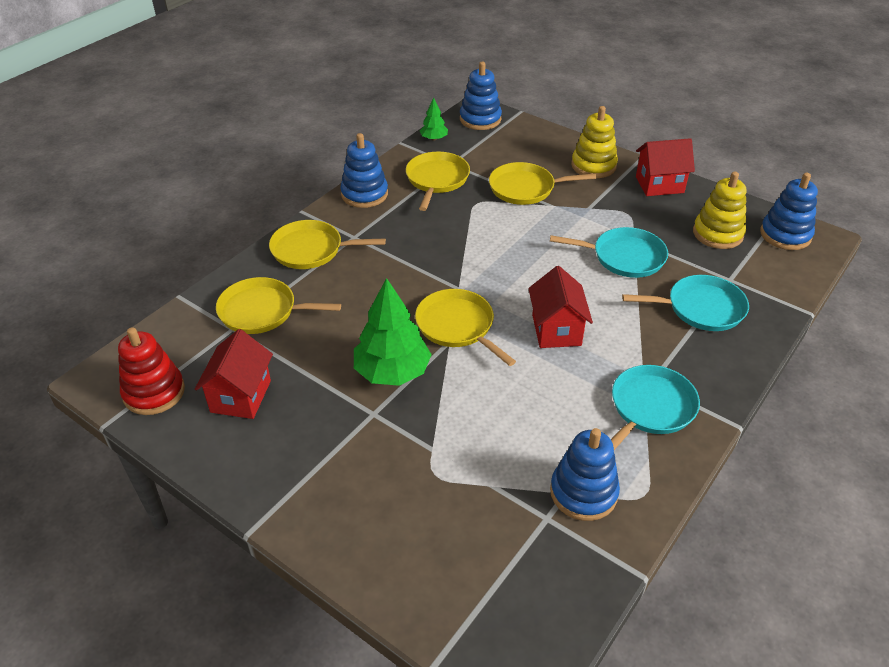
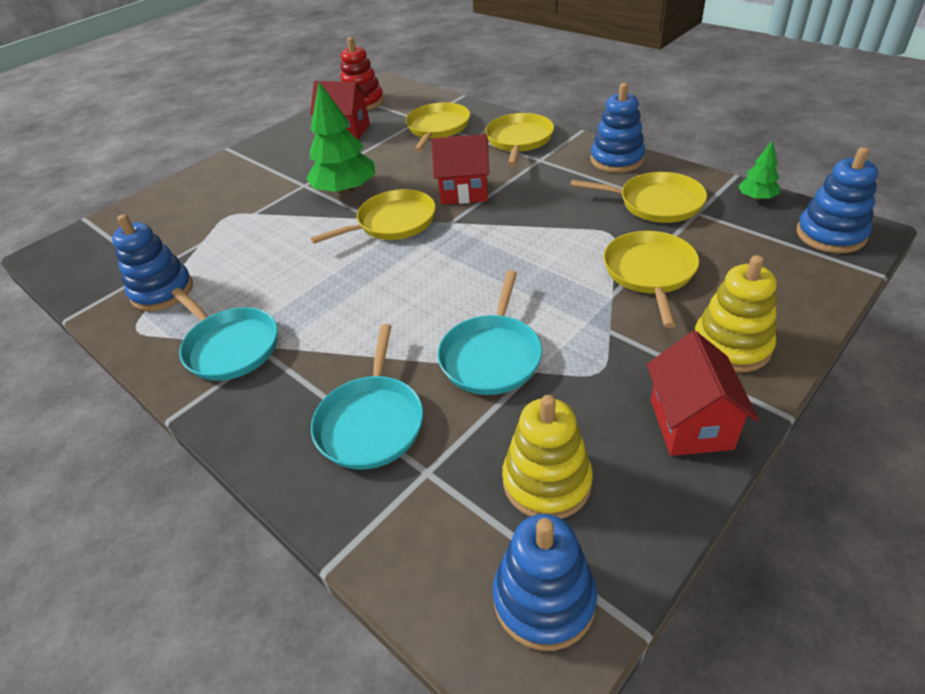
camera: 100 degrees right, 0 degrees up
(556, 330) = (368, 286): red house -> red house (464, 192)

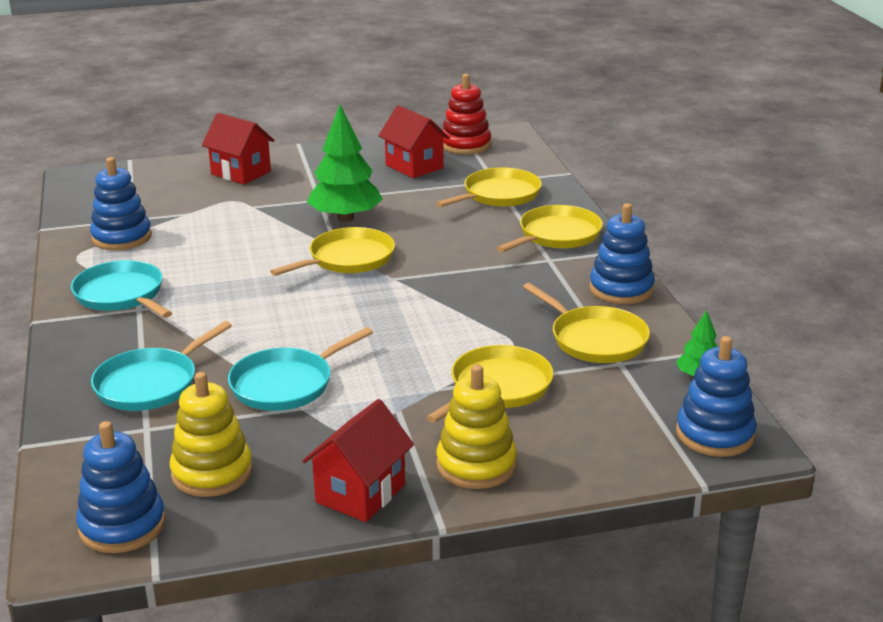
camera: 30 degrees right, 15 degrees down
(230, 347) = (121, 295): turquoise pan -> turquoise pan turned 150 degrees clockwise
(393, 222) = (348, 259): yellow pan -> yellow pan turned 45 degrees counterclockwise
(464, 192) = (440, 259): red house -> red house (241, 173)

